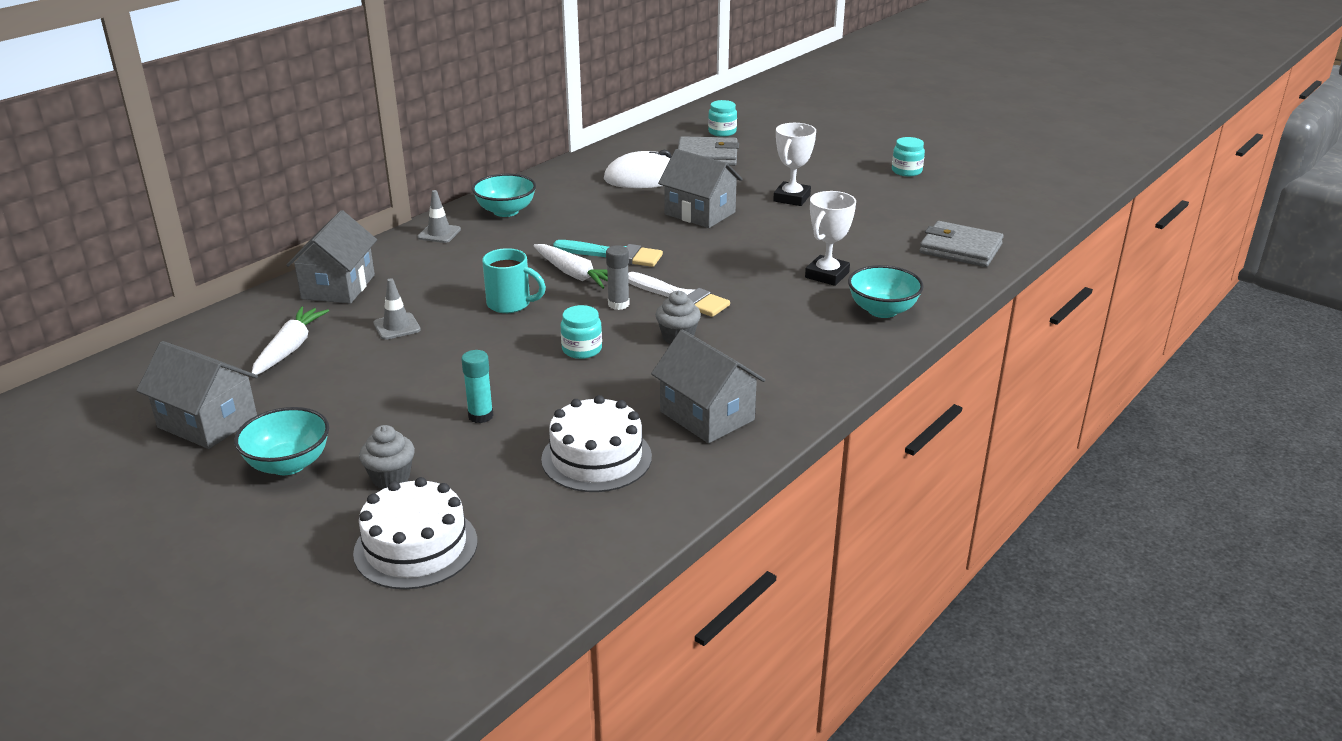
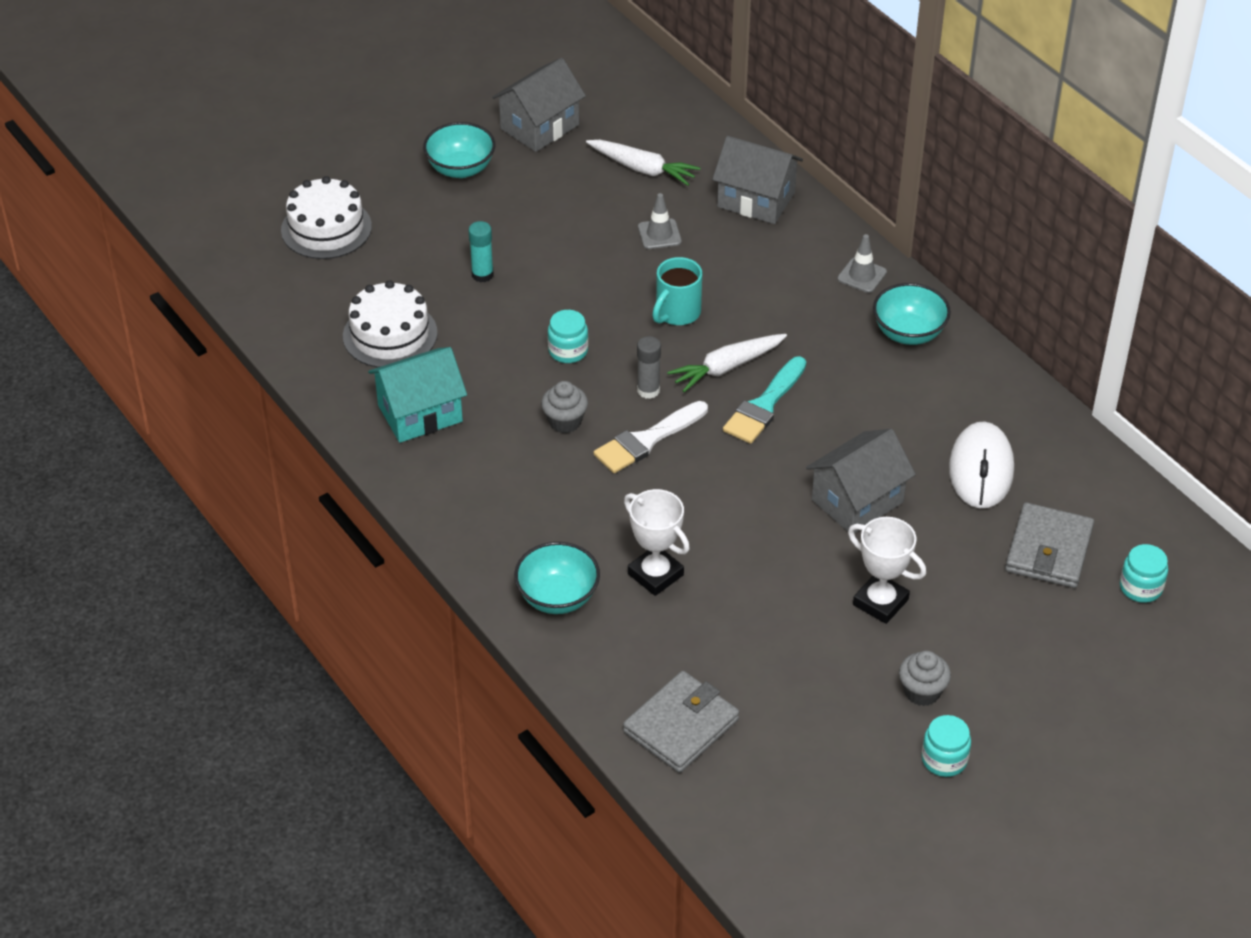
camera: 105 degrees right, 15 degrees up
(391, 478) = (417, 220): grey cupcake -> grey cupcake (922, 692)
(707, 416) = (420, 413): grey house -> turquoise house

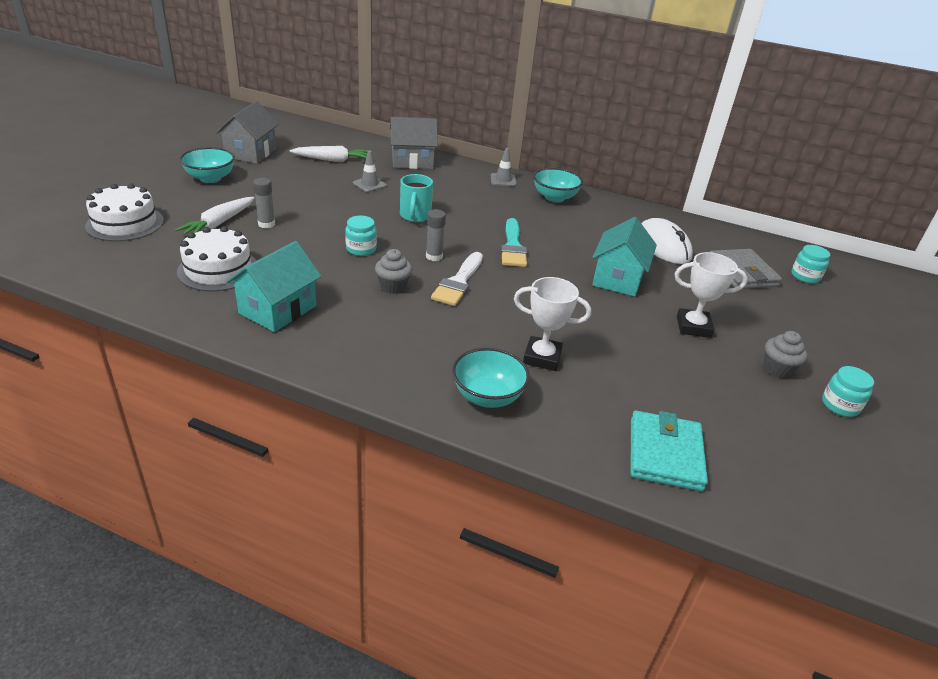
camera: 35 degrees left, 10 degrees down
(482, 275) = (266, 224): turquoise glue stick -> grey glue stick
(681, 726) = (665, 454): grey wallet -> turquoise wallet
(727, 367) = (471, 234): white carrot -> white carrot (219, 223)
(857, 501) = (618, 278): grey house -> turquoise house

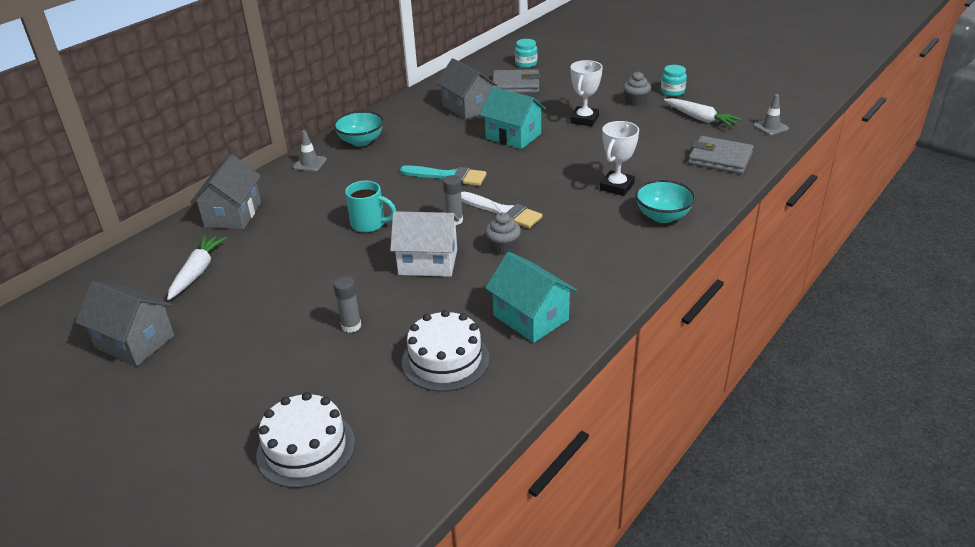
camera: 70 degrees left, 0 degrees up
(210, 178) = (201, 377): turquoise bowl -> none
(219, 223) = (336, 364): white carrot -> white carrot (700, 118)
(361, 249) = (428, 262): turquoise jar -> white house
(369, 184) = (281, 248): grey traffic cone -> grey traffic cone (770, 127)
(662, 246) = (467, 107): white mouse -> grey house
(665, 454) = (720, 158): turquoise wallet -> grey wallet

